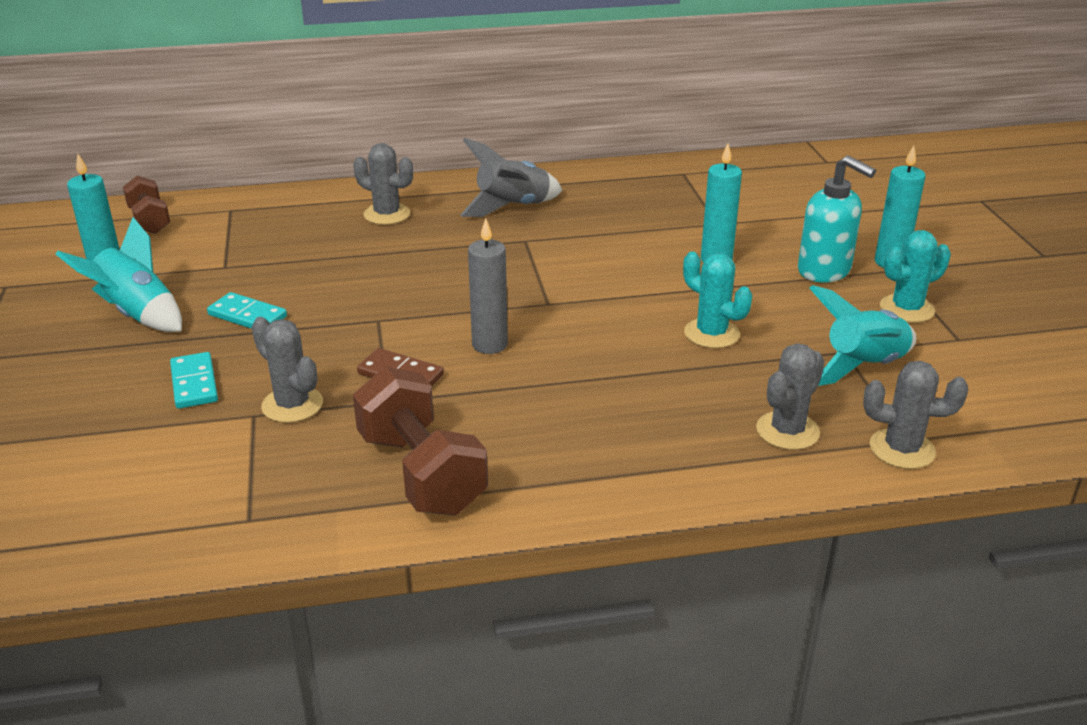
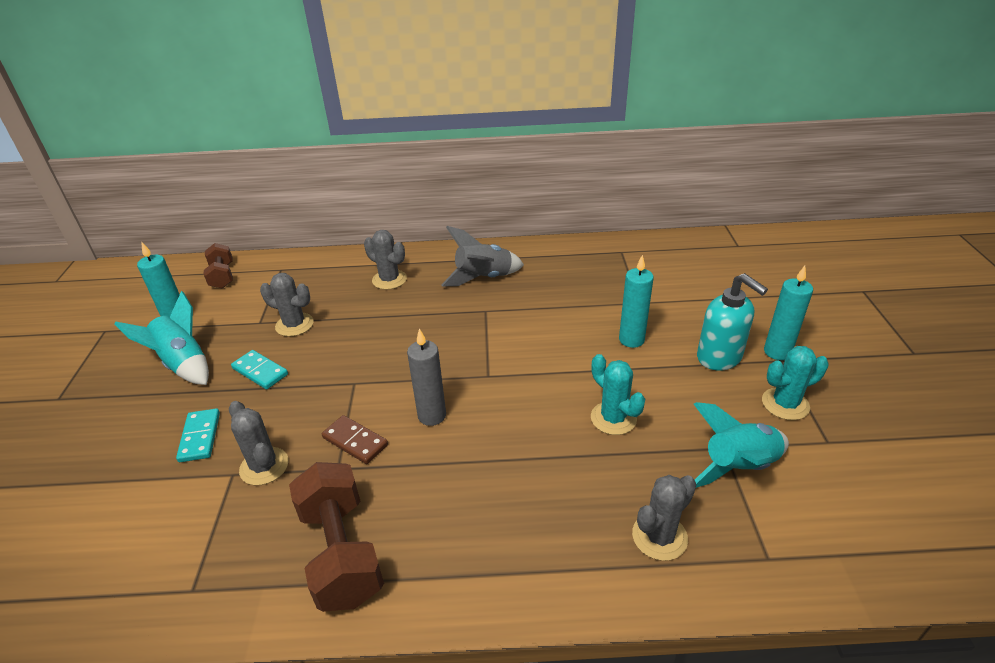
camera: 10 degrees right, 5 degrees up
(902, 449) = (760, 570): grey cactus -> grey cactus (294, 325)

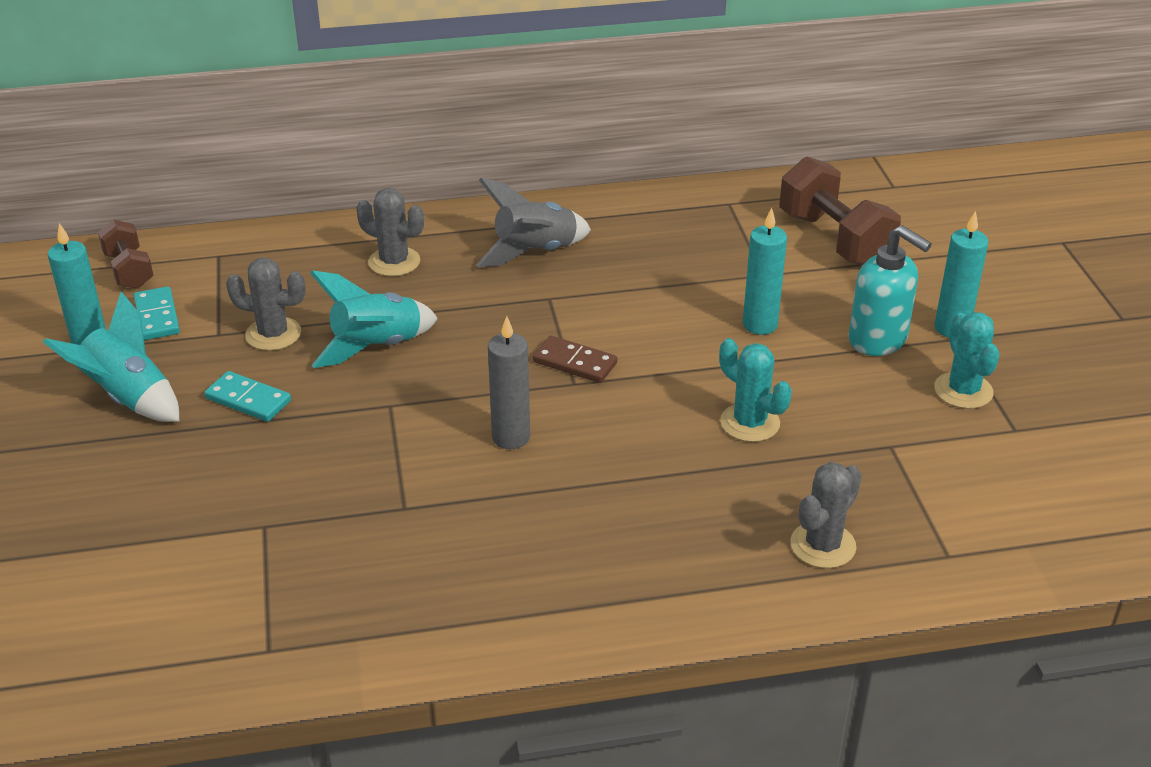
camera: 10 degrees left, 0 degrees up
(200, 437) = (198, 486): turquoise domino -> turquoise domino (157, 316)
(264, 466) = (304, 513): grey cactus -> none
(341, 552) = (442, 596): brown dumbbell -> brown dumbbell (834, 239)
(355, 441) = (417, 475): brown domino -> brown domino (575, 362)
(738, 467) = (909, 466): turquoise rocket -> turquoise rocket (377, 347)
(785, 404) = (963, 390): turquoise cactus -> turquoise cactus turned 75 degrees counterclockwise

